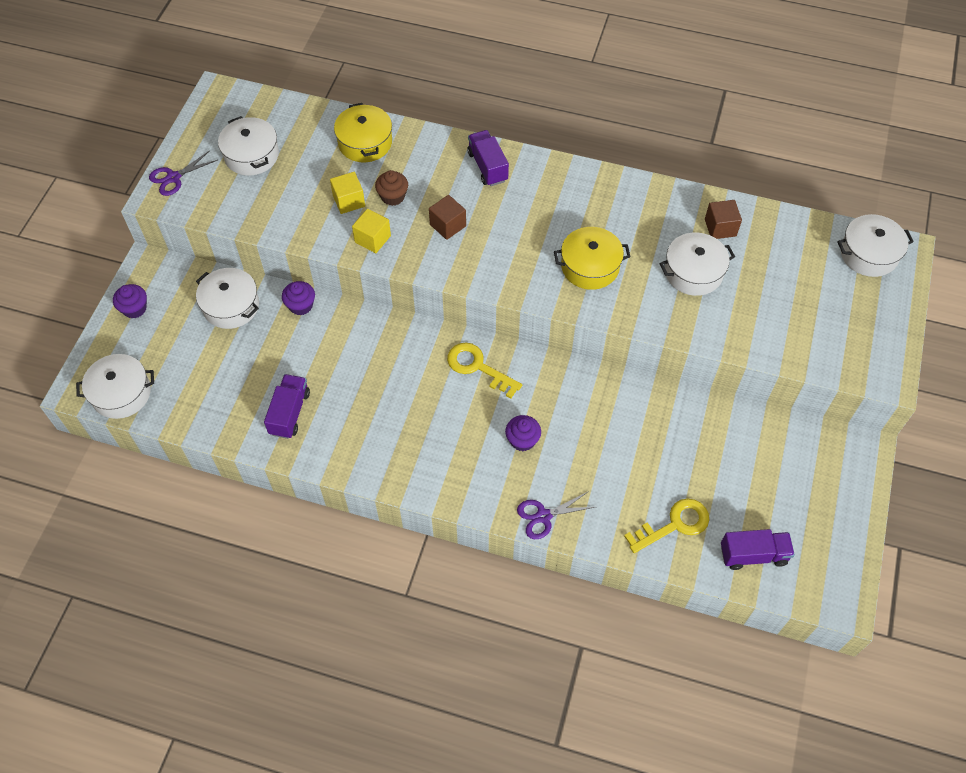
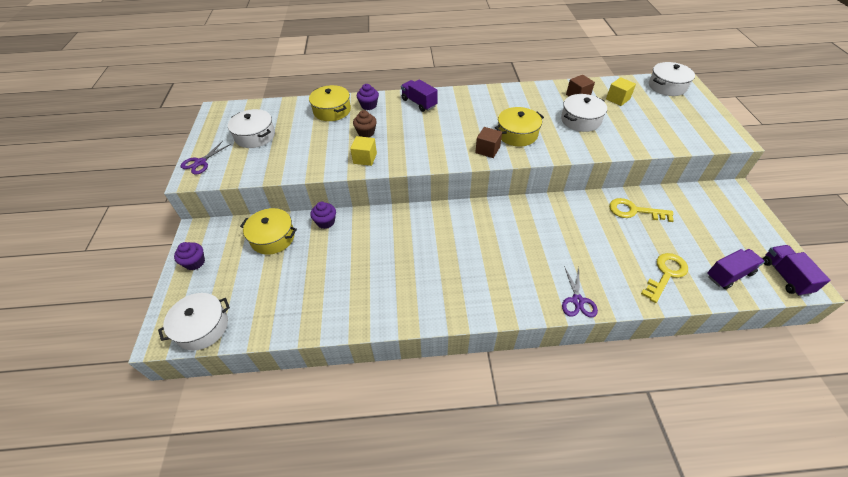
camera: 20 degrees left, 10 degrees down
(231, 306) = (273, 238): white pot -> yellow pot
(289, 413) = (350, 295): purple truck -> purple truck (785, 276)
(349, 201) = (337, 142): yellow cube -> yellow cube (617, 99)
(448, 225) = (412, 138): brown cube -> brown cube (487, 150)
(478, 367) = (470, 221): yellow key -> yellow key (634, 211)
(522, 440) = (529, 256): purple cupcake -> purple cupcake (369, 105)
(543, 516) = (577, 301): purple scissors -> purple scissors turned 45 degrees counterclockwise

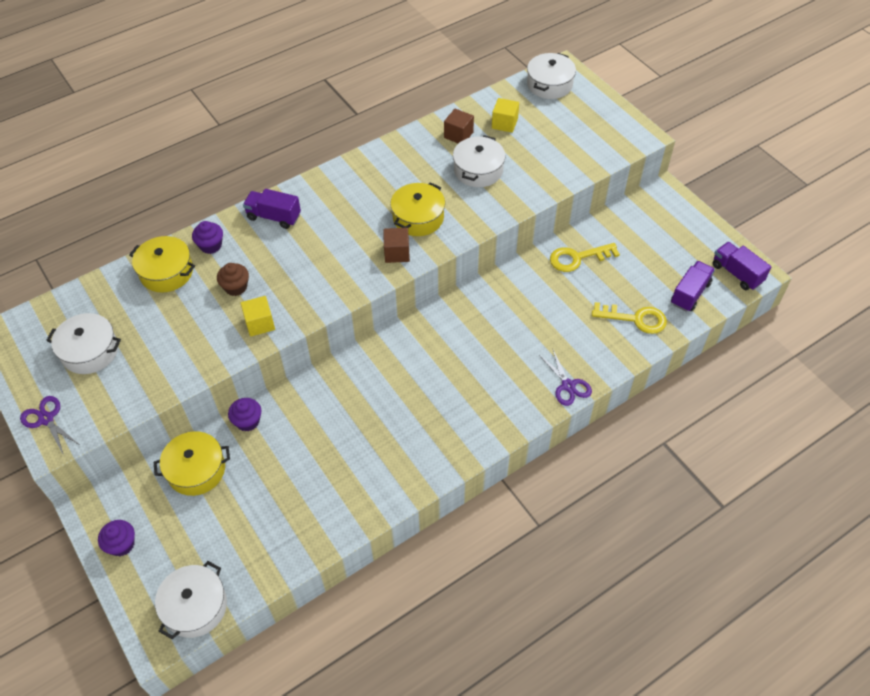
camera: 30 degrees left, 5 degrees up
(200, 162) = (46, 419): purple scissors -> purple scissors turned 135 degrees clockwise
(665, 274) = (635, 319): yellow key -> yellow key turned 90 degrees clockwise

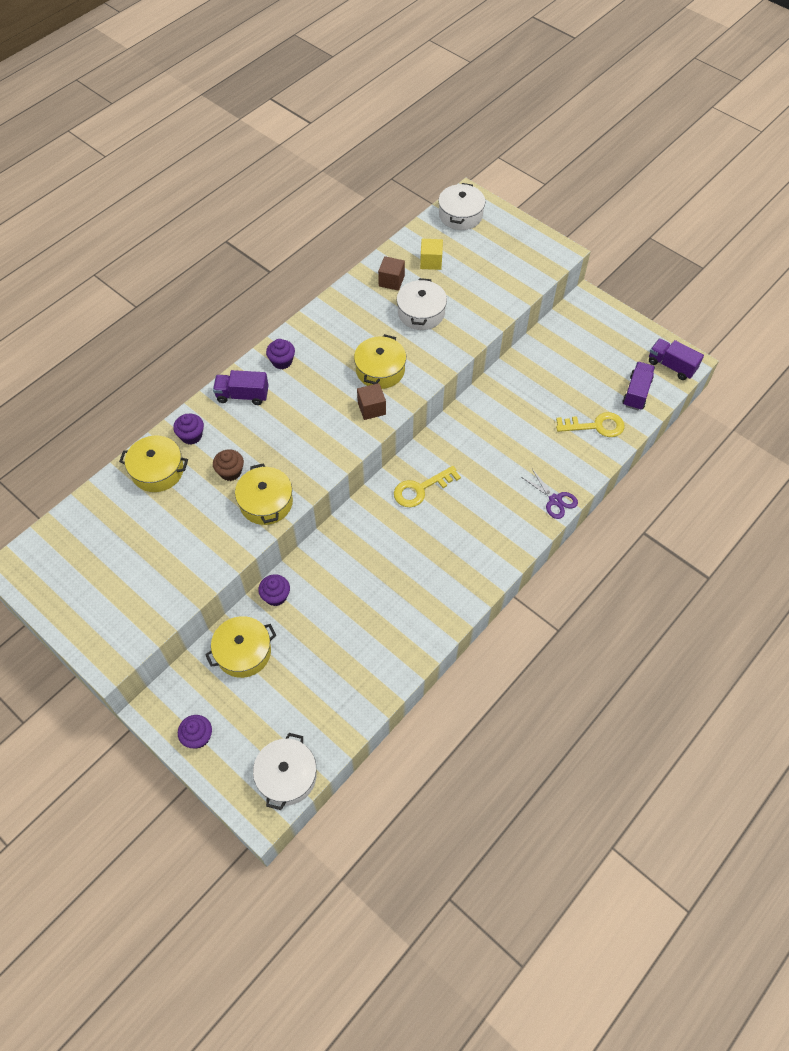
camera: 15 degrees left, 5 degrees up
(46, 419) = (93, 638): purple scissors -> none
(90, 351) = (111, 563): white pot -> none
(260, 323) = (266, 502): yellow cube -> yellow pot
(323, 192) = (282, 361): none -> purple cupcake
(577, 258) = (528, 379): yellow key -> yellow key (421, 489)

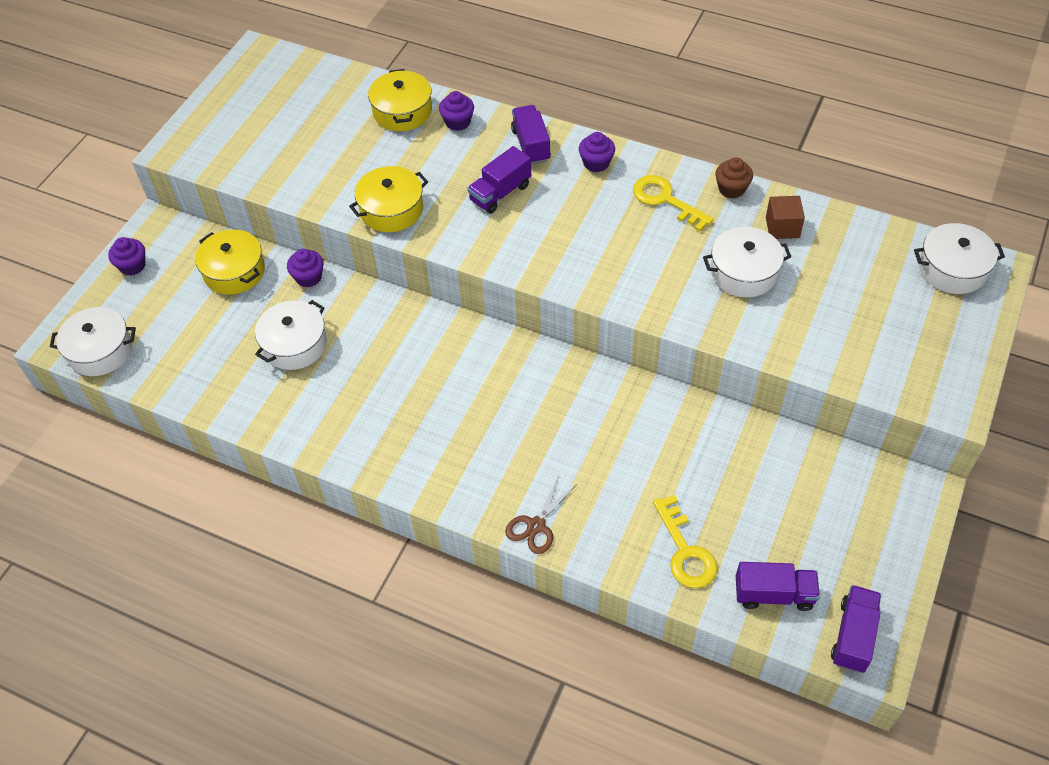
camera: 75 degrees right, 5 degrees down
(230, 472) = (422, 168): brown cupcake -> brown cupcake (731, 189)
(283, 427) = (500, 193): none -> purple truck
(342, 619) = (294, 344): none -> white pot
(371, 408) = (562, 265): brown cube -> none
(380, 370) = (626, 256): yellow pot -> none
(421, 489) = (498, 371): yellow key -> yellow key (665, 200)
(431, 262) = (841, 259): yellow cube -> none
(555, 500) = (536, 526): purple scissors -> brown scissors

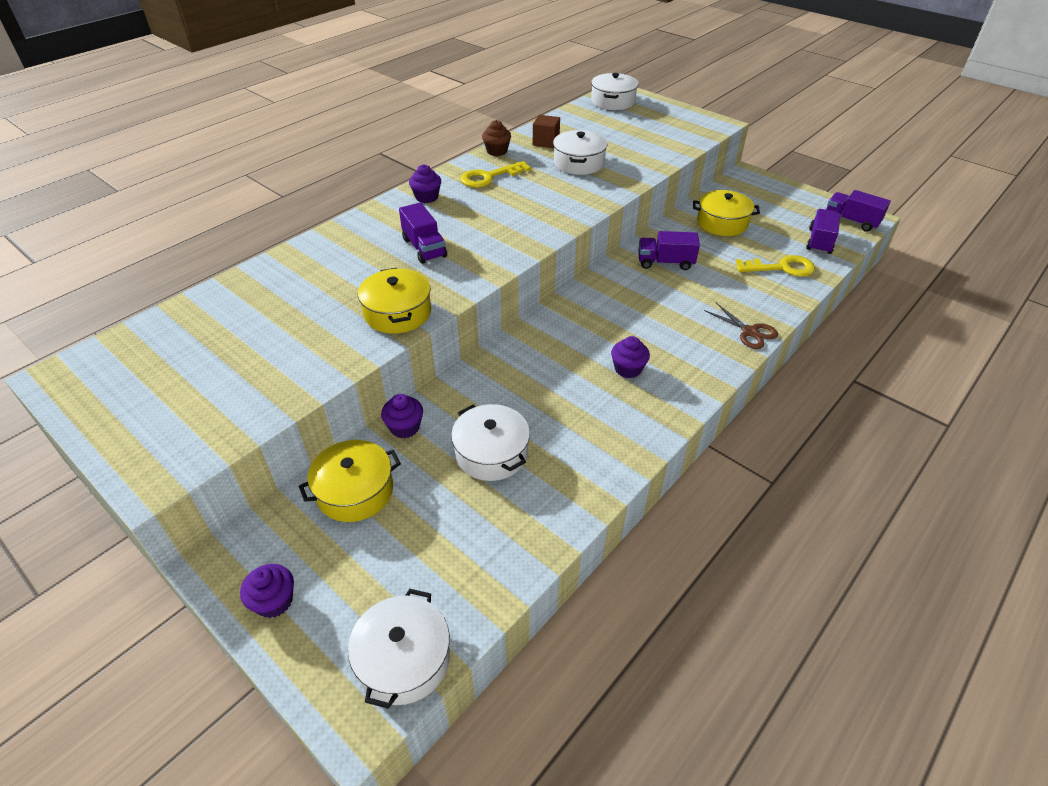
camera: 75 degrees left, 10 degrees down
(402, 111) = (268, 284): yellow pot -> yellow pot (722, 223)
(458, 122) = (315, 255): purple cupcake -> purple cupcake (628, 369)
(531, 145) = (379, 223): purple truck -> purple truck (665, 262)

